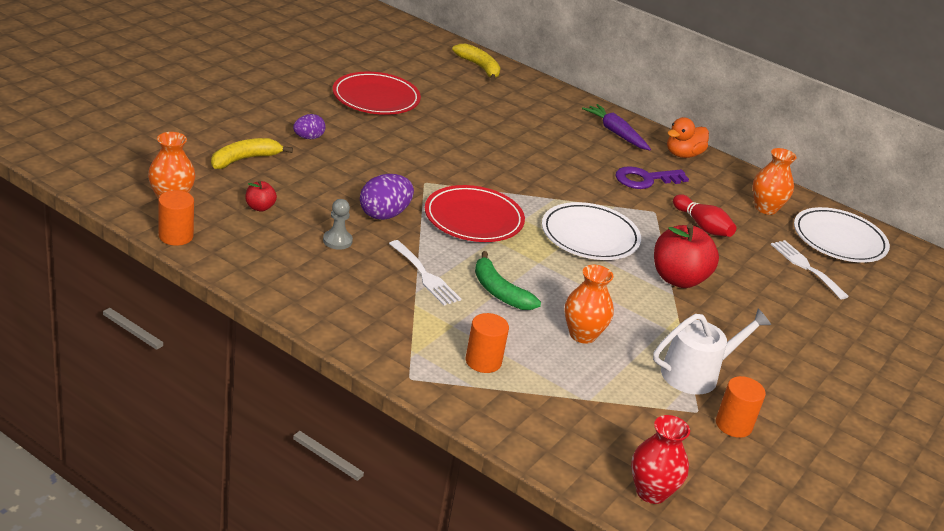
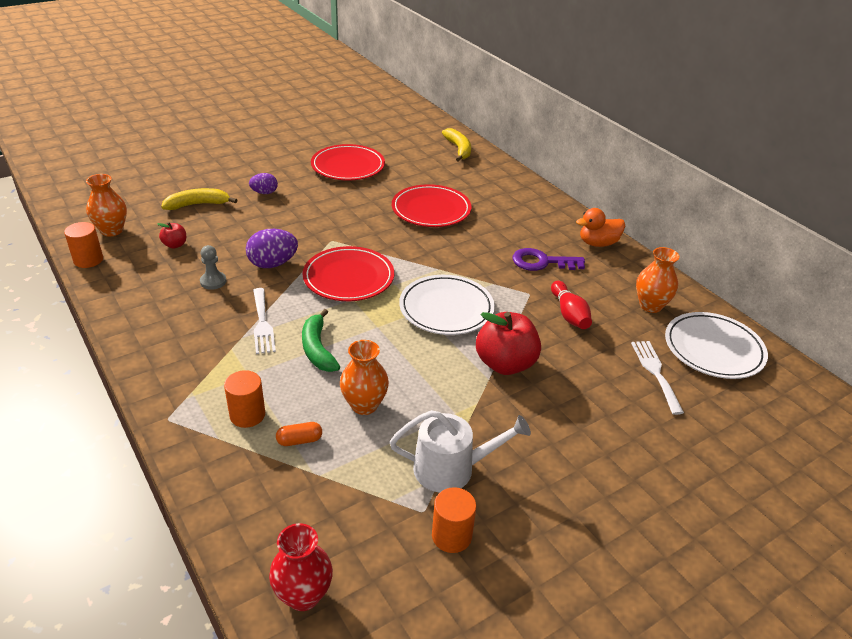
camera: 25 degrees right, 5 degrees up
(501, 138) = (431, 210): none -> red plate
(549, 375) = (299, 440): none -> orange capsule
(616, 133) = (544, 216): purple carrot -> none

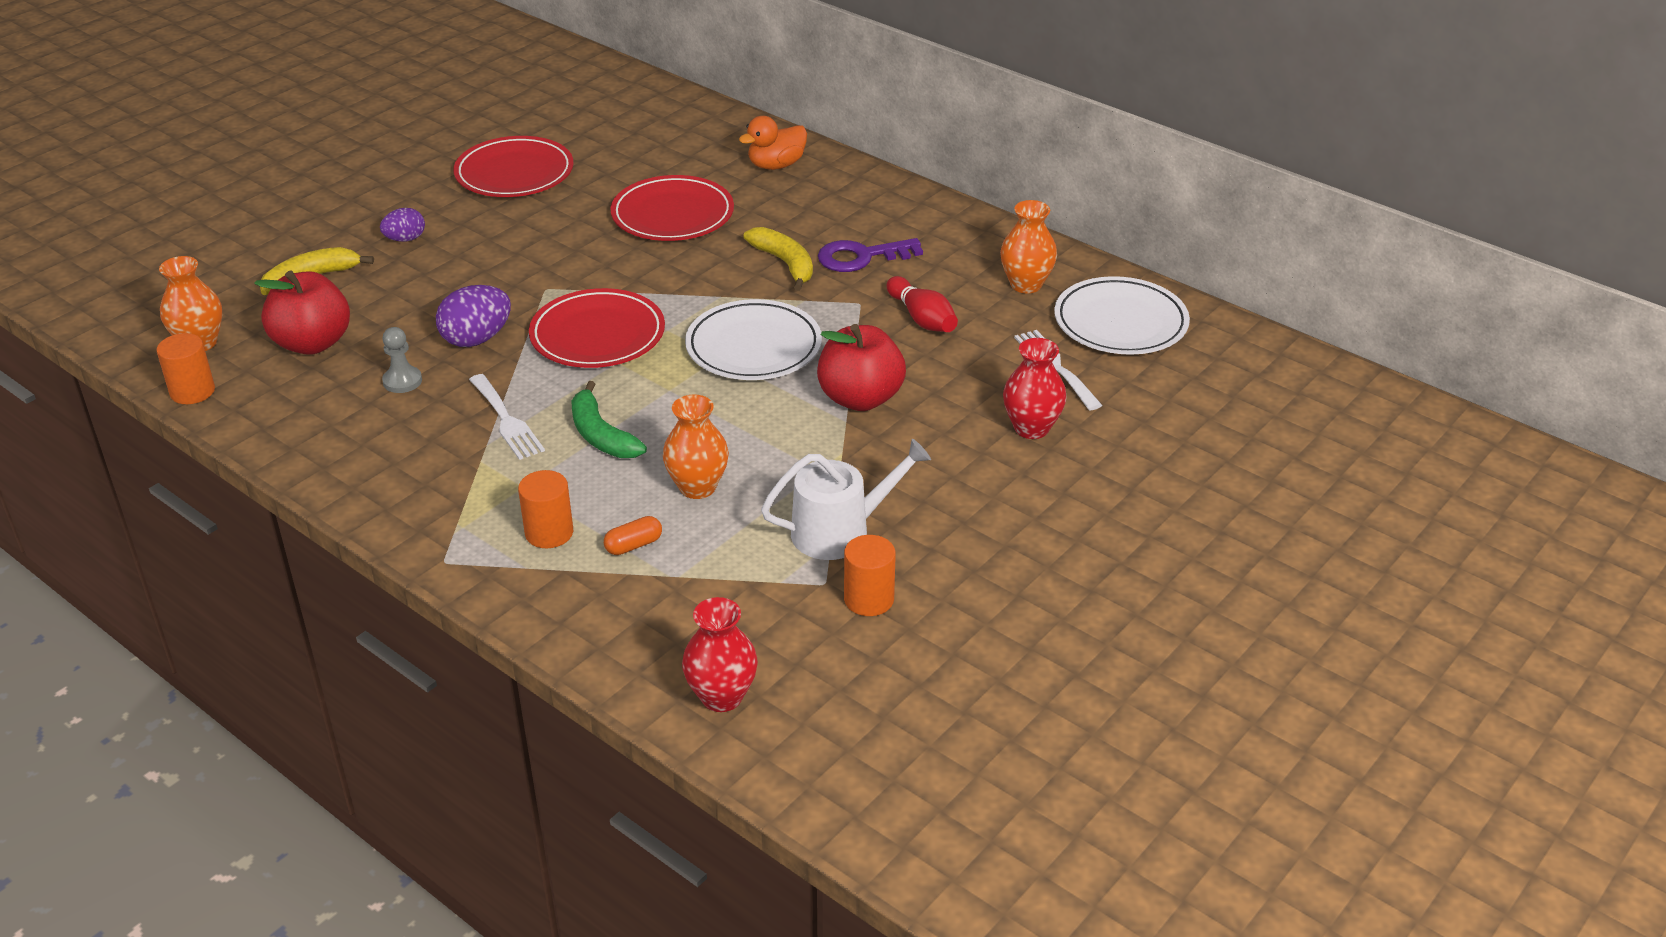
camera: 15 degrees left, 0 degrees up
(175, 245) = (312, 343): red apple -> red apple, size x2.09
(459, 149) = (674, 113): yellow banana -> yellow banana (785, 264)
(598, 243) = (930, 215): orange duck -> orange duck (776, 165)
(624, 418) = (1031, 428): none -> red vase

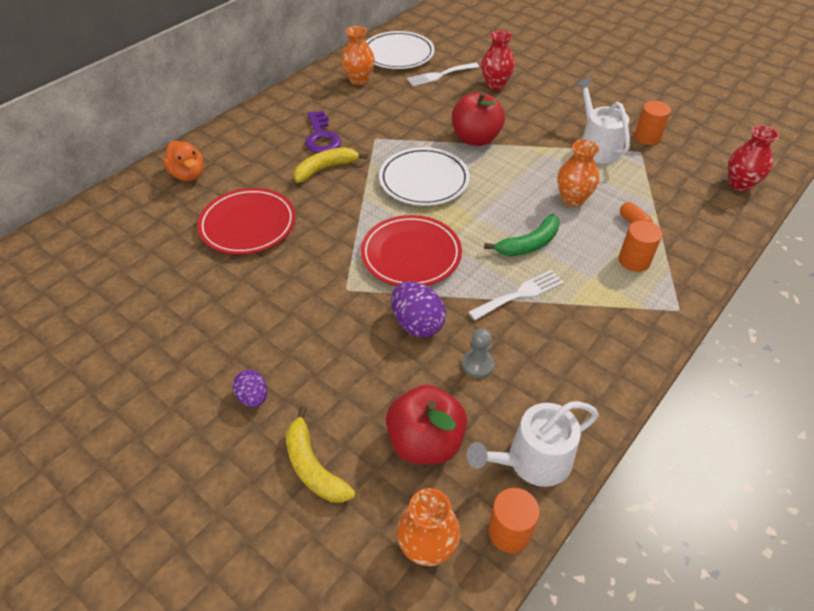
camera: 90 degrees left, 10 degrees up
(263, 412) = (532, 460): none -> white watering can
(514, 173) = (150, 329): red plate -> none
(922, 318) = (393, 116): red bowling pin -> none

